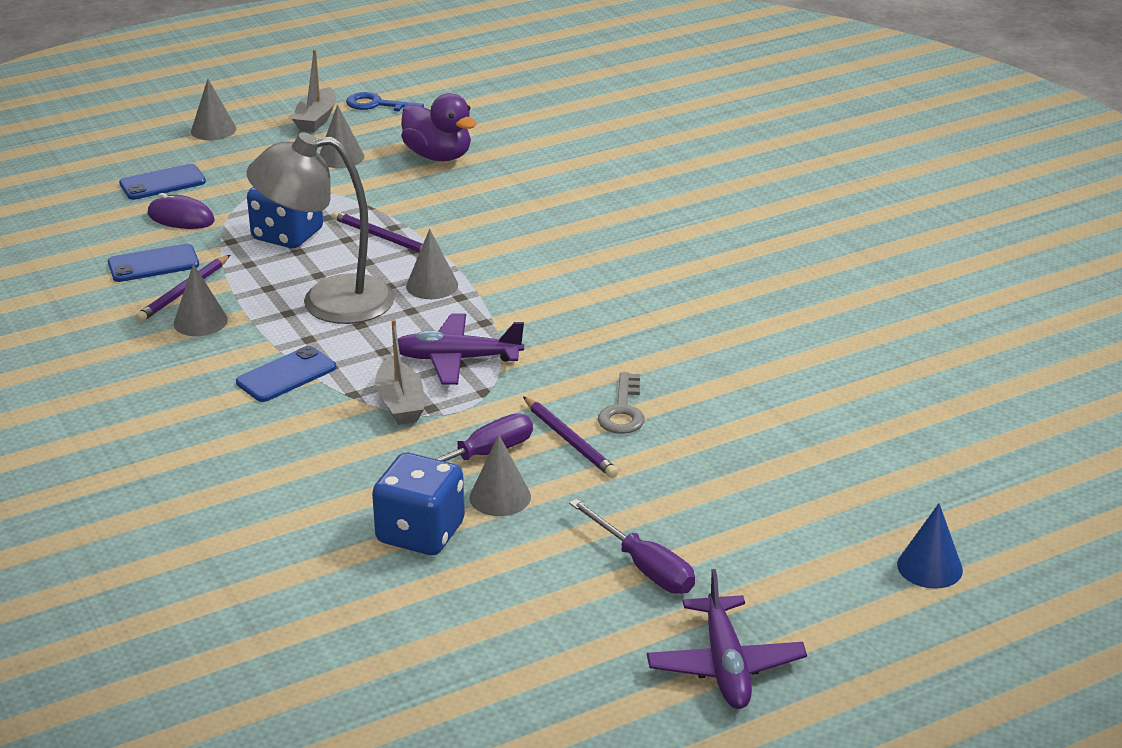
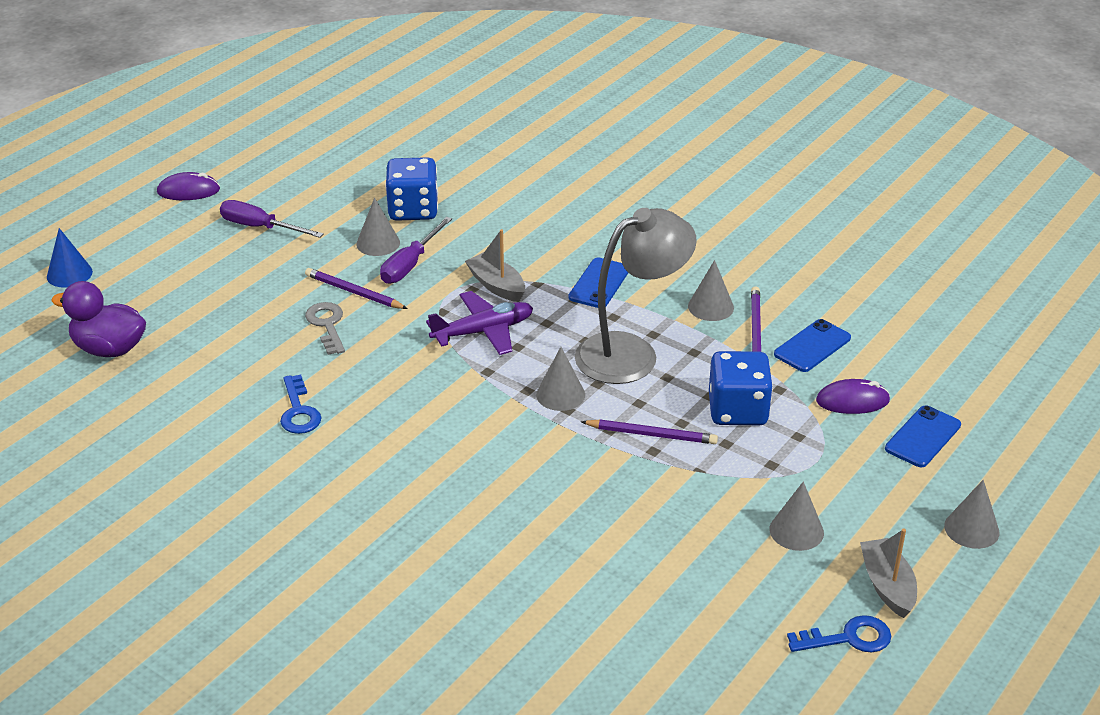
camera: 155 degrees right, 5 degrees up
(438, 156) = (698, 567): purple duck -> purple duck (109, 349)
(697, 334) = (298, 411): none -> blue key
(725, 665) = (188, 191): purple plane -> purple mouse

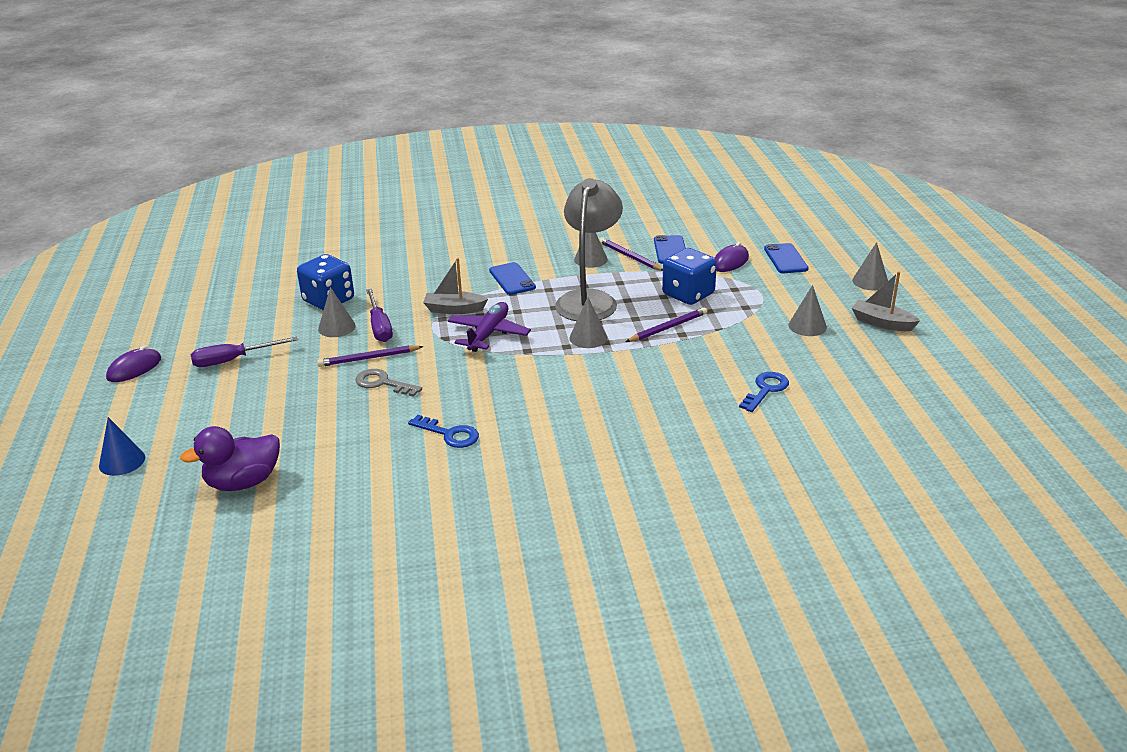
camera: 45 degrees left, 5 degrees down
(848, 638) = (907, 353): blue key -> blue key (766, 390)

